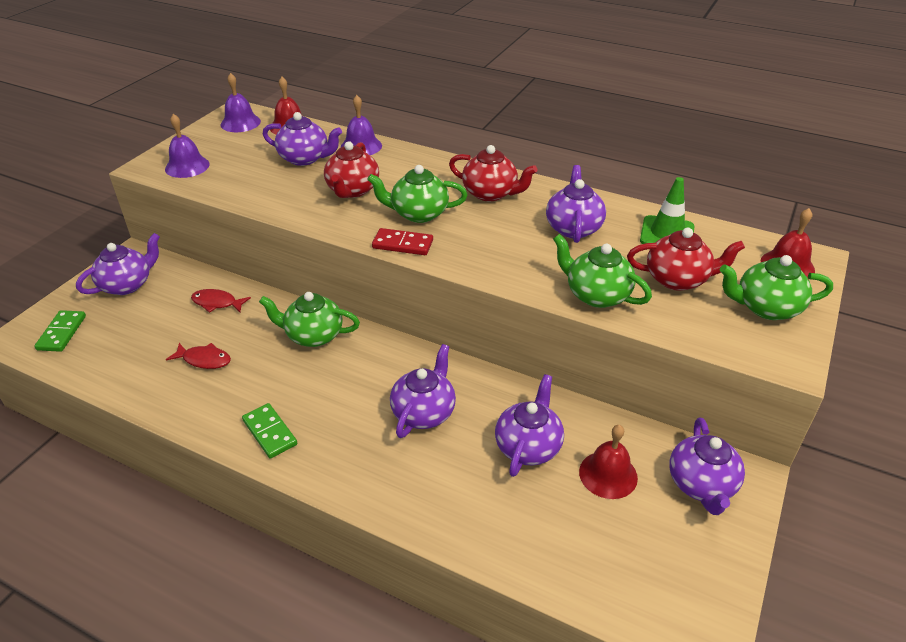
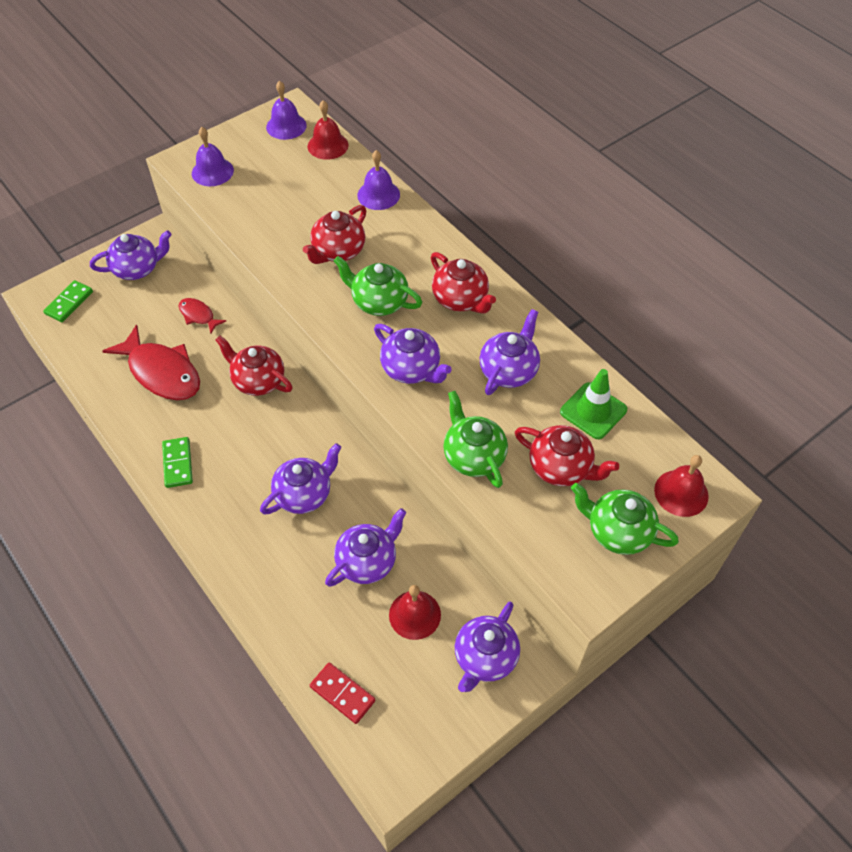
camera: 25 degrees right, 15 degrees up
(204, 360) = (162, 372): red fish -> red fish, size x2.00
(305, 158) = (318, 195): purple teapot -> purple teapot (411, 369)
(313, 335) = (258, 380): green teapot -> red teapot
(402, 244) = (343, 334): red domino -> red domino (342, 694)

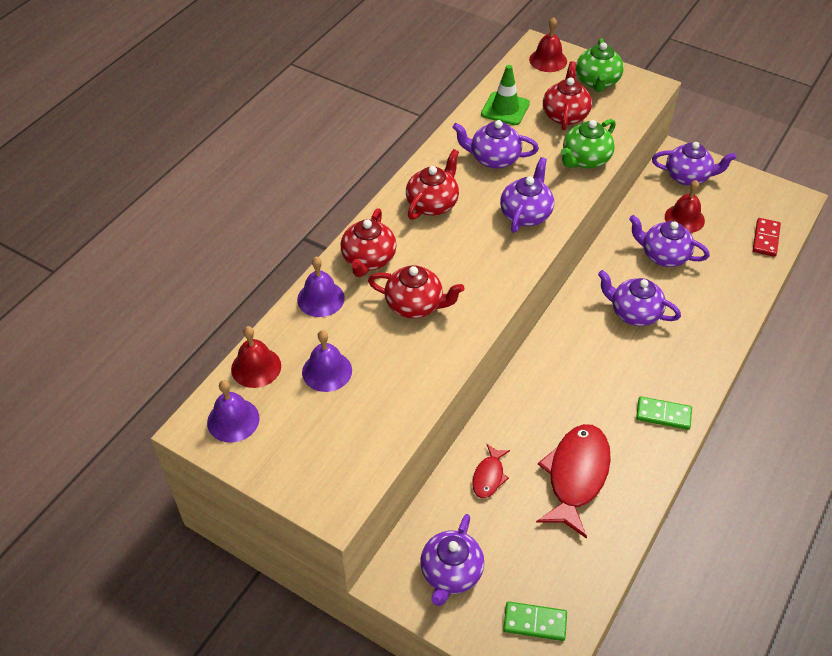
camera: 110 degrees left, 5 degrees down
(137, 269) = (451, 573): purple teapot -> purple teapot turned 120 degrees counterclockwise
(178, 463) = (663, 414): green domino -> green domino turned 45 degrees clockwise
(212, 171) = (341, 463): purple bell -> purple bell (327, 371)
(258, 380) = (541, 390): red teapot -> red teapot (368, 259)
(379, 302) = (464, 256): green teapot -> none

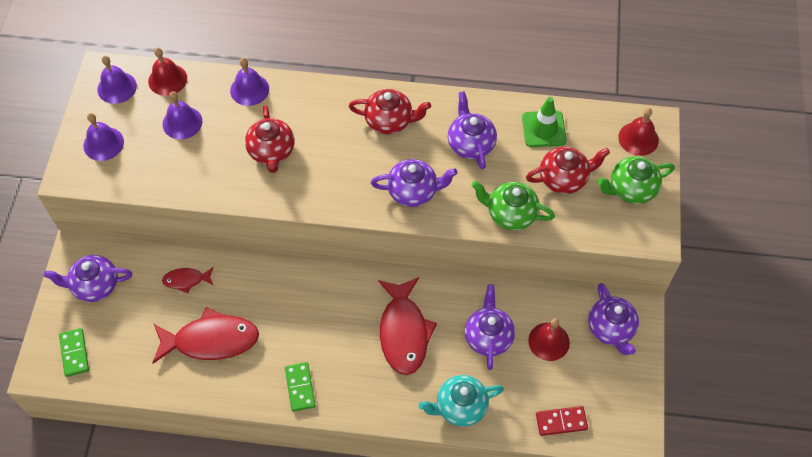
camera: 65 degrees right, 10 degrees up
(309, 457) = (103, 143): none -> purple bell
(368, 259) = (304, 103): red teapot -> none
(634, 313) = (404, 332): purple teapot -> red fish
(728, 300) = (460, 407): none -> turquoise teapot

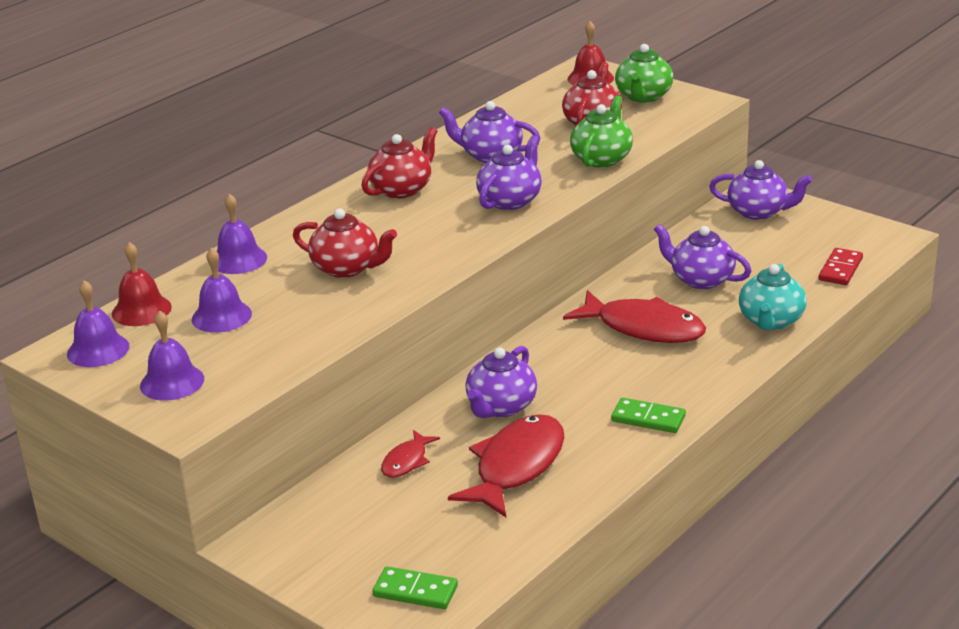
camera: 55 degrees left, 30 degrees down
(95, 285) = (327, 542): purple teapot -> purple teapot (501, 407)
(510, 214) = (602, 159): green teapot -> green teapot turned 150 degrees clockwise
(543, 129) = (521, 116): green traffic cone -> none
(549, 341) = (740, 248): red bell -> none

